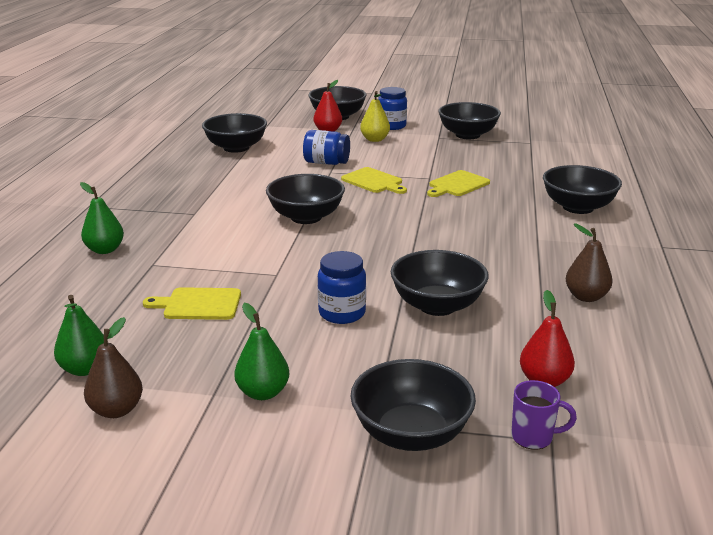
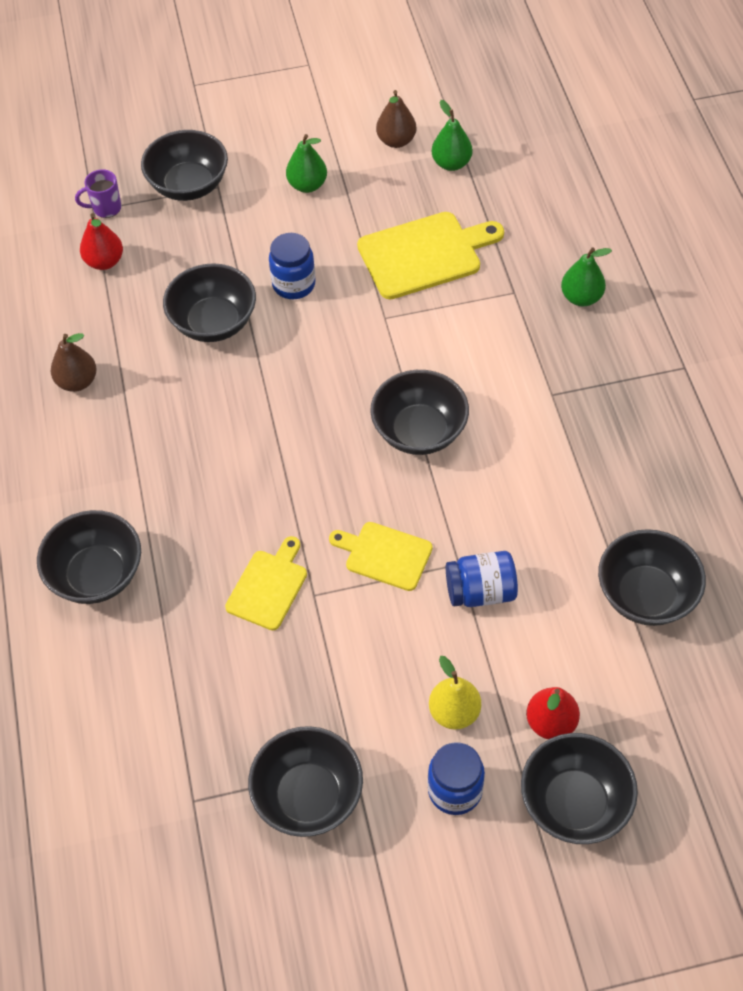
camera: 160 degrees right, 30 degrees up
(198, 304) = (424, 254): yellow cutting board -> yellow cutting board, size x1.63

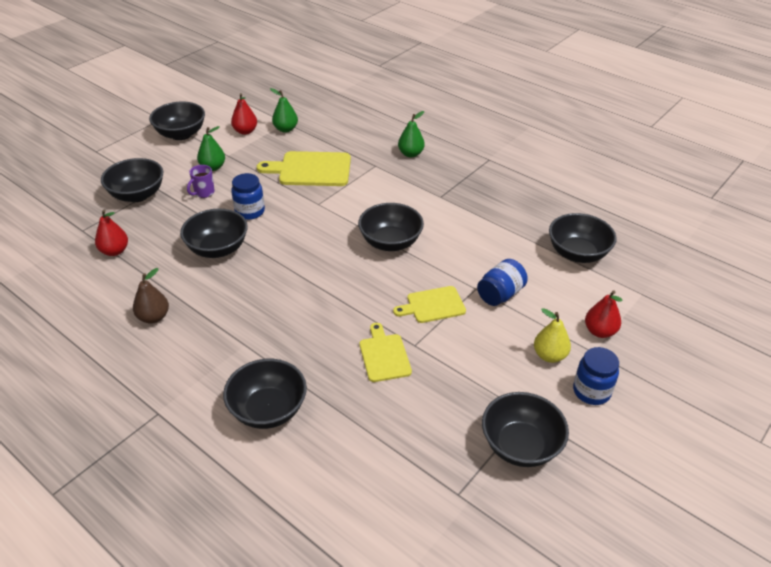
camera: 40 degrees left, 15 degrees down
(106, 208) = (90, 226): purple mug -> purple mug (204, 193)
(396, 141) = (245, 131): brown pear -> red pear
(424, 254) = (311, 169): yellow cutting board -> yellow cutting board turned 120 degrees counterclockwise
(574, 803) = (652, 359): black bowl -> black bowl (181, 134)

